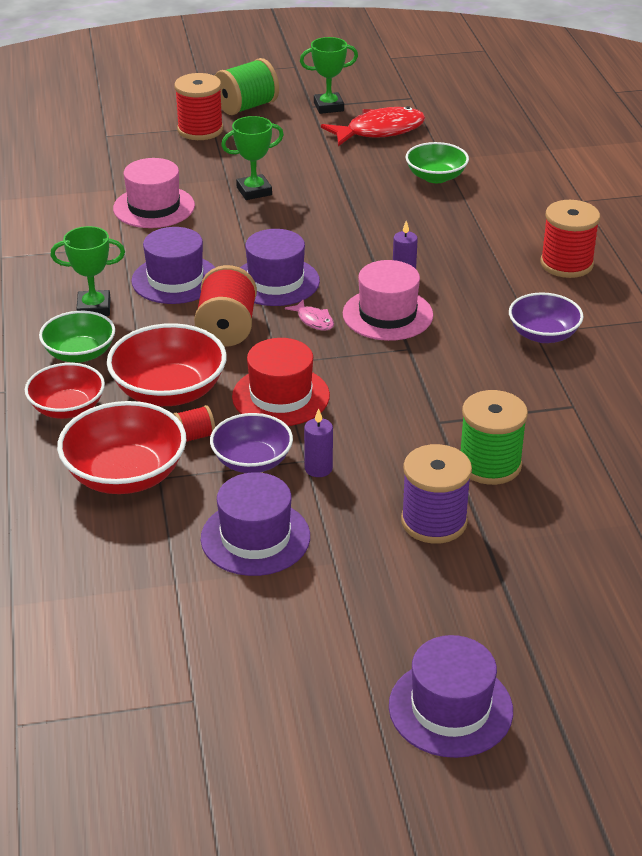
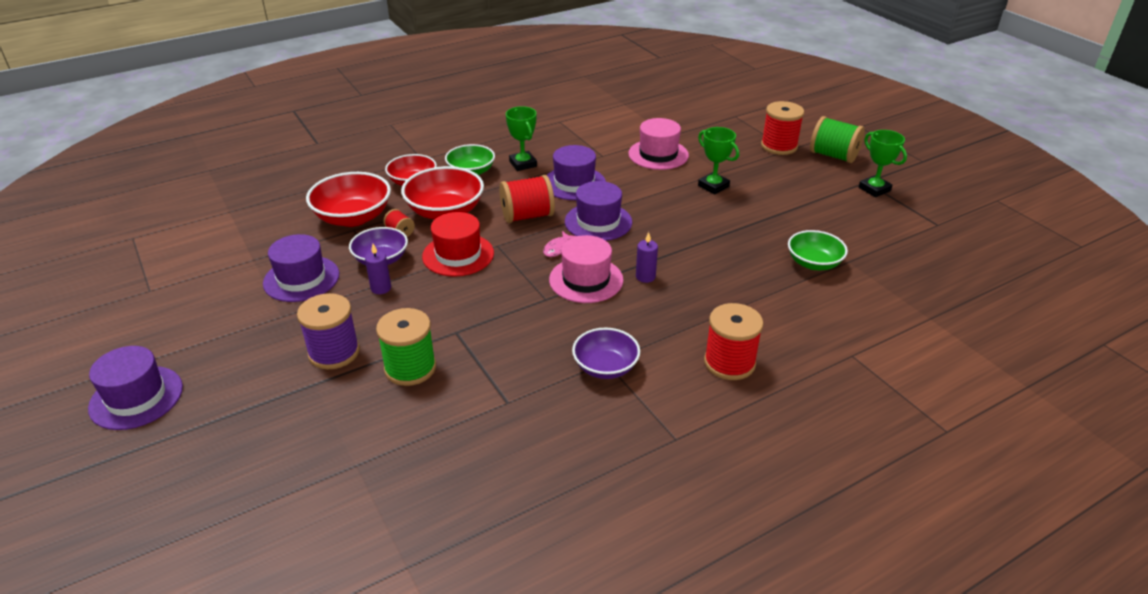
camera: 70 degrees right, 0 degrees up
(380, 131) = (861, 220): red fish -> none

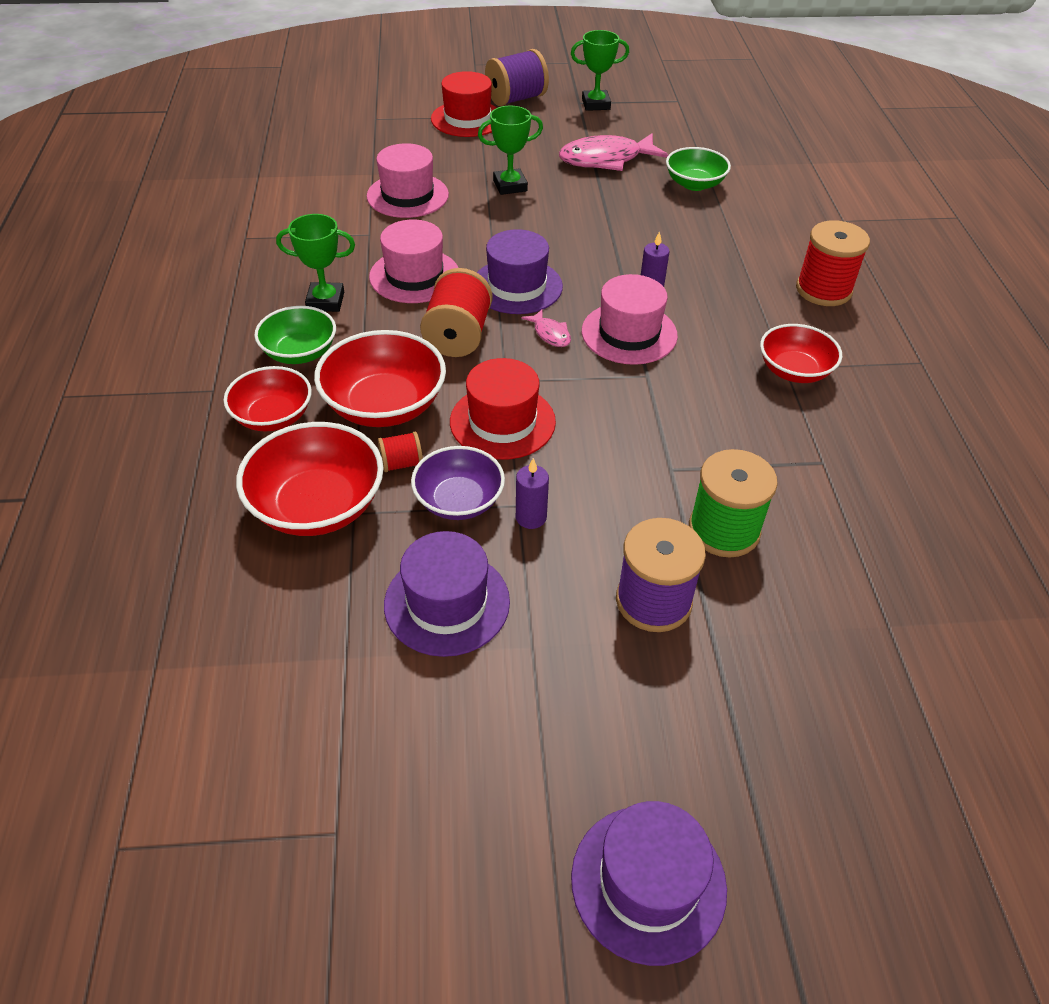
camera: 65 degrees left, 10 degrees up
(574, 183) = (414, 276): purple hat -> pink hat
(605, 367) = (794, 371): purple bowl -> red bowl
(779, 146) = (467, 119): red spool -> red hat
(797, 214) = (606, 160): none -> pink fish
(833, 156) = (516, 99): green spool -> purple spool

